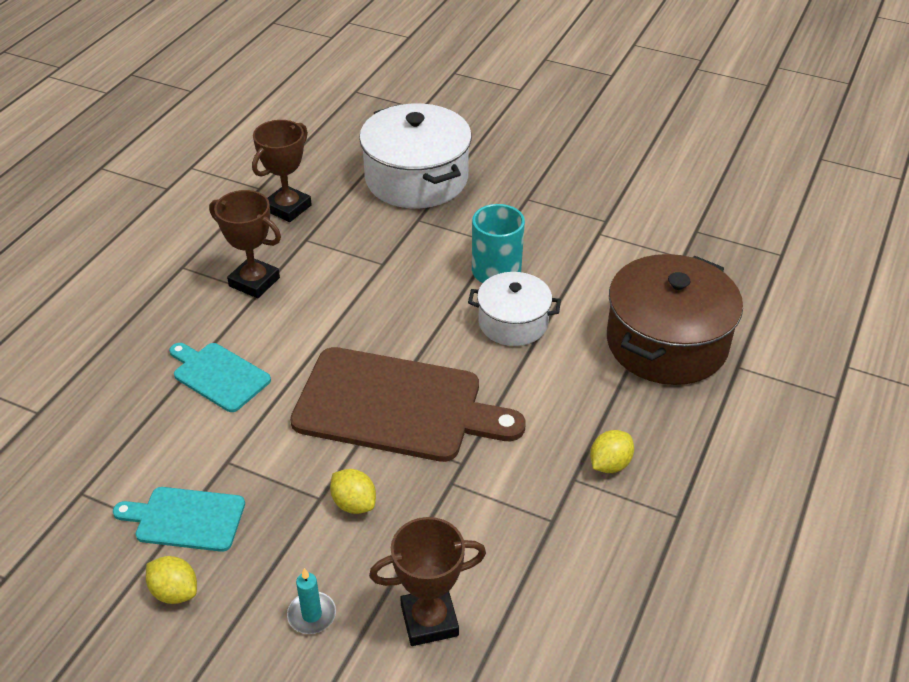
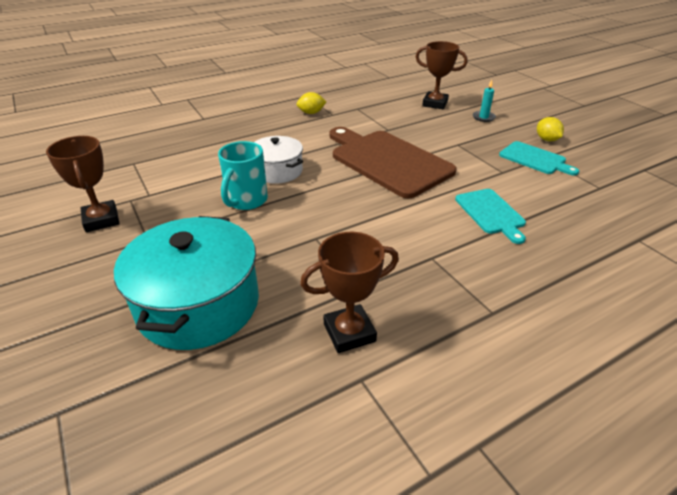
camera: 145 degrees left, 5 degrees down
(254, 282) = (430, 267): brown trophy -> brown trophy (101, 220)
(354, 503) = (441, 137): yellow lemon -> none
(416, 178) = (198, 304): white pot -> turquoise pot
(666, 343) = (216, 135): brown pot -> none

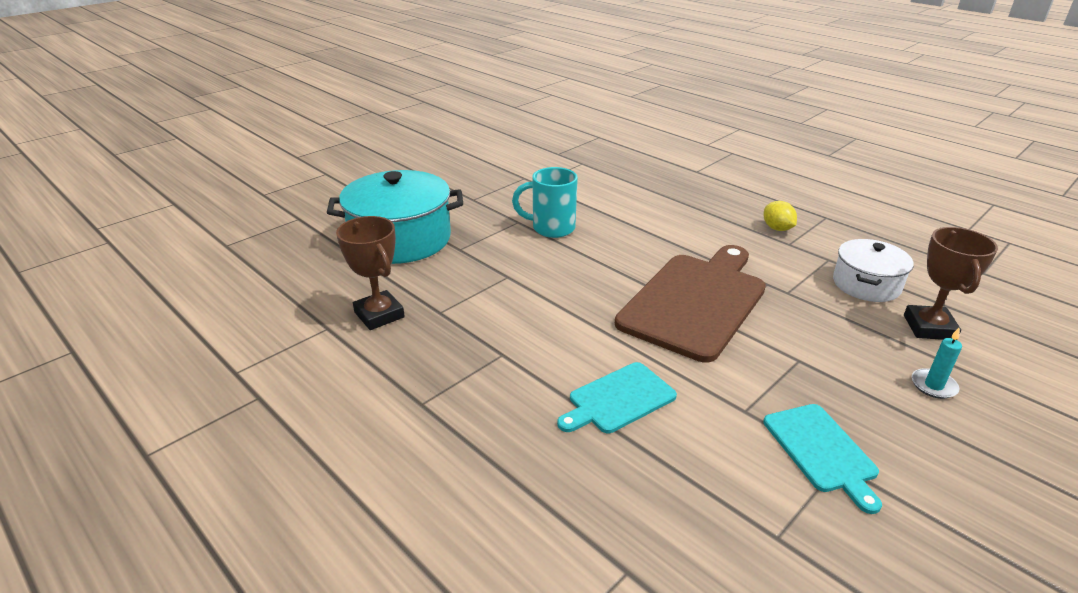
camera: 75 degrees right, 5 degrees down
(101, 220) = (490, 175): brown trophy -> none
(277, 171) = (618, 233): white pot -> white pot (866, 284)
(535, 159) = (822, 451): turquoise cutting board -> turquoise cutting board turned 45 degrees counterclockwise
(546, 139) = (919, 471): yellow lemon -> none

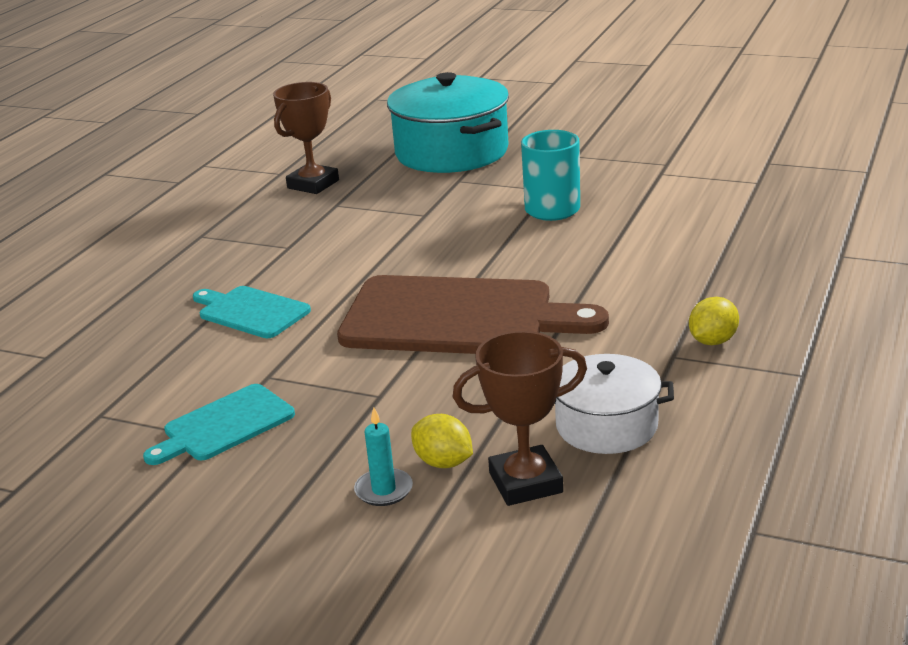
camera: 70 degrees right, 5 degrees down
(900, 353) = (443, 462): none -> yellow lemon

